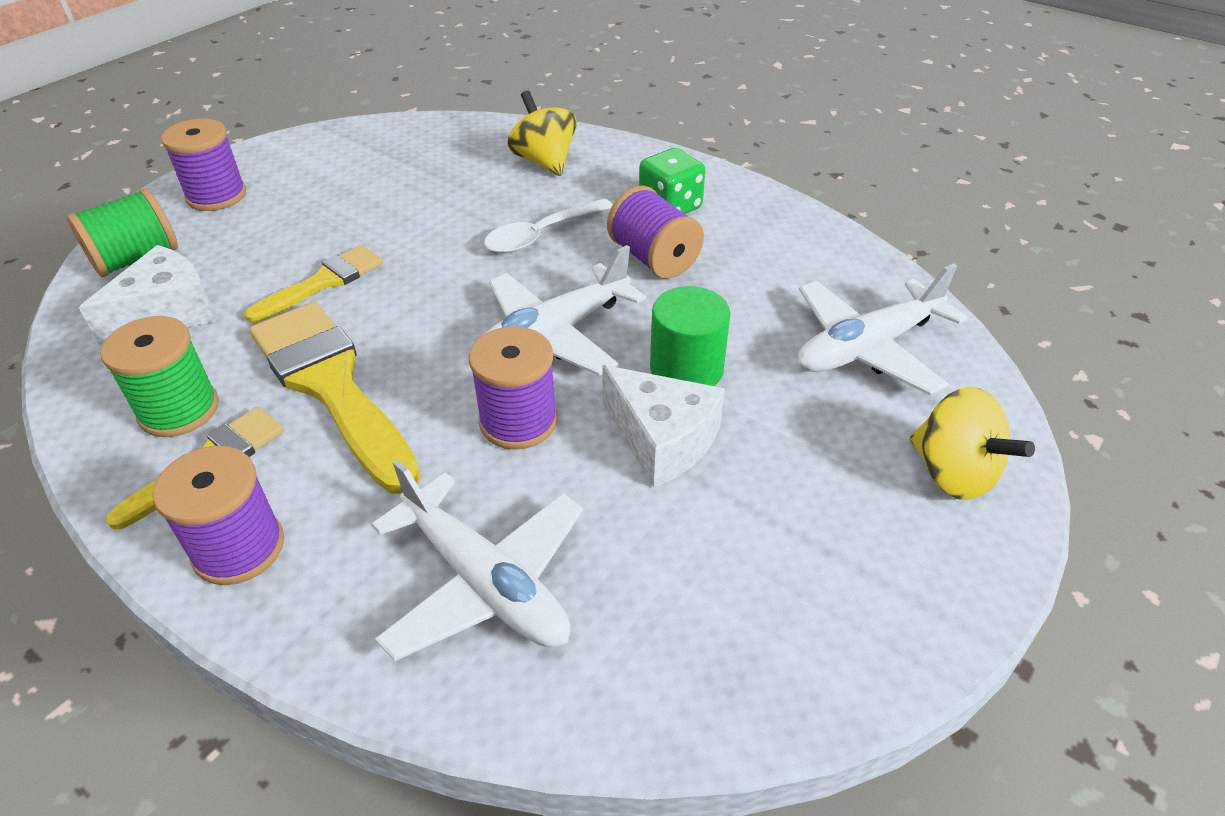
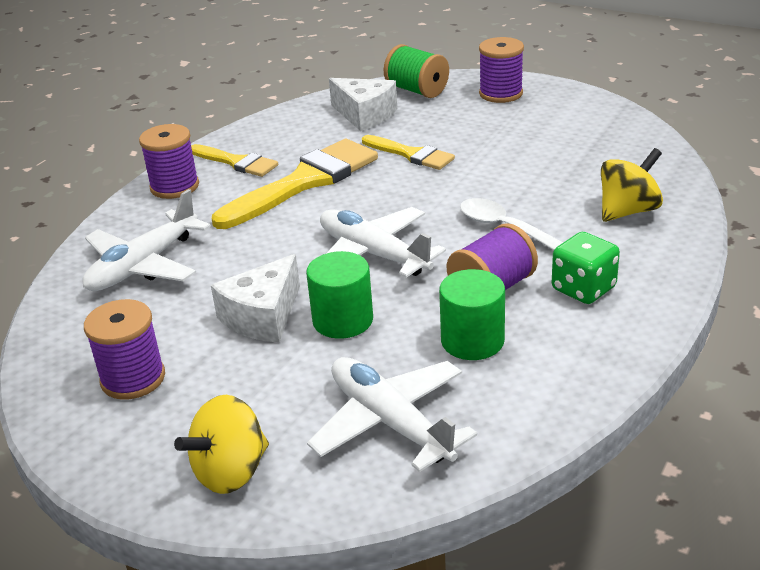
camera: 85 degrees right, 10 degrees down
(179, 410) = (278, 142): green spool -> none
(518, 421) = (277, 254): purple spool -> purple spool (133, 379)
(741, 281) = (472, 341): none -> green cylinder

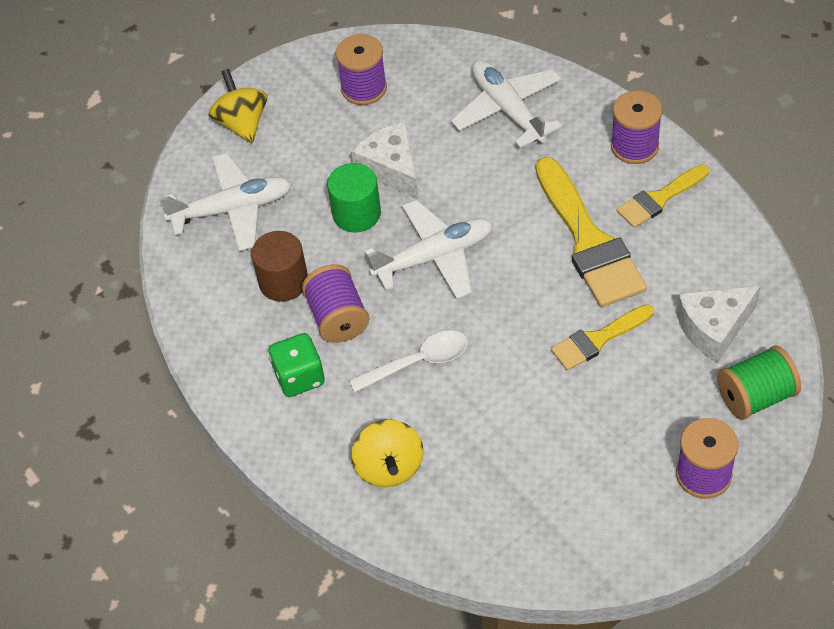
camera: 115 degrees right, 20 degrees up
(472, 341) = (283, 281): green cylinder -> brown cylinder

